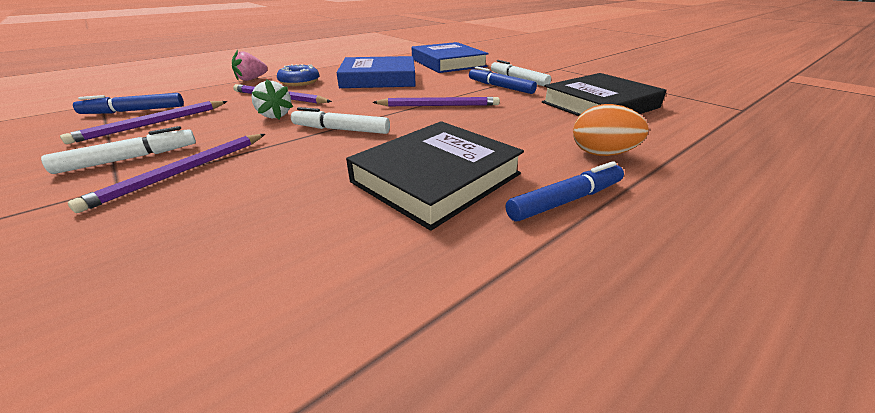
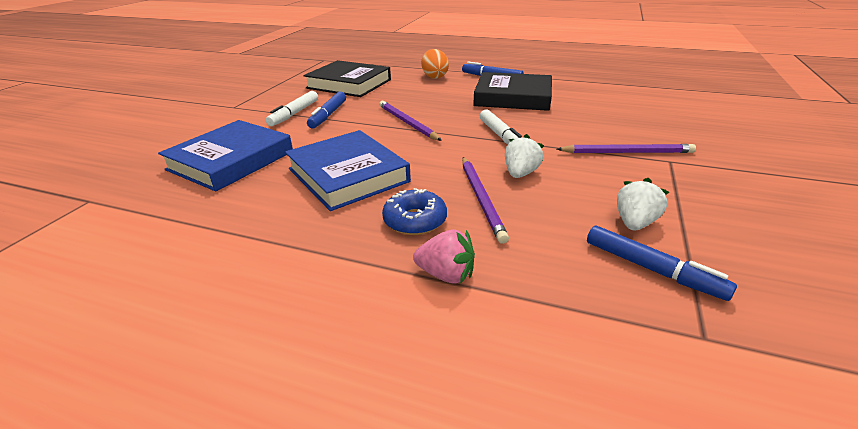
camera: 120 degrees left, 0 degrees up
(128, 159) = (662, 181): white marker -> none
(152, 124) = (634, 223): purple pencil -> white strawberry

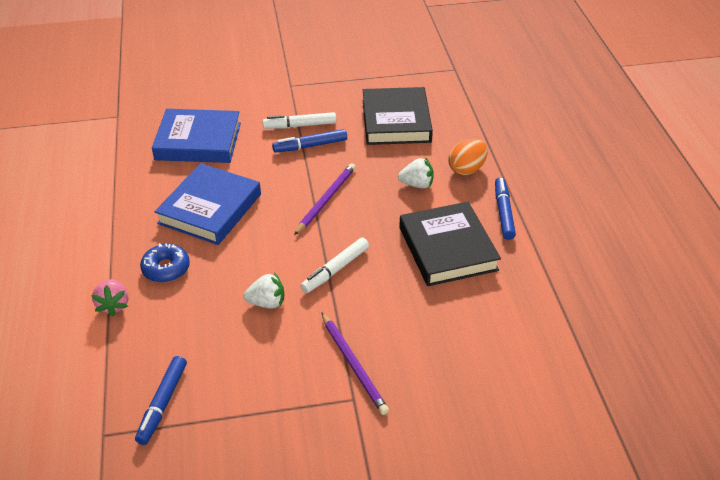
camera: 60 degrees right, 10 degrees up
(481, 199) = (213, 292): purple pencil -> none
(634, 223) = (221, 387): white strawberry -> white strawberry (417, 184)

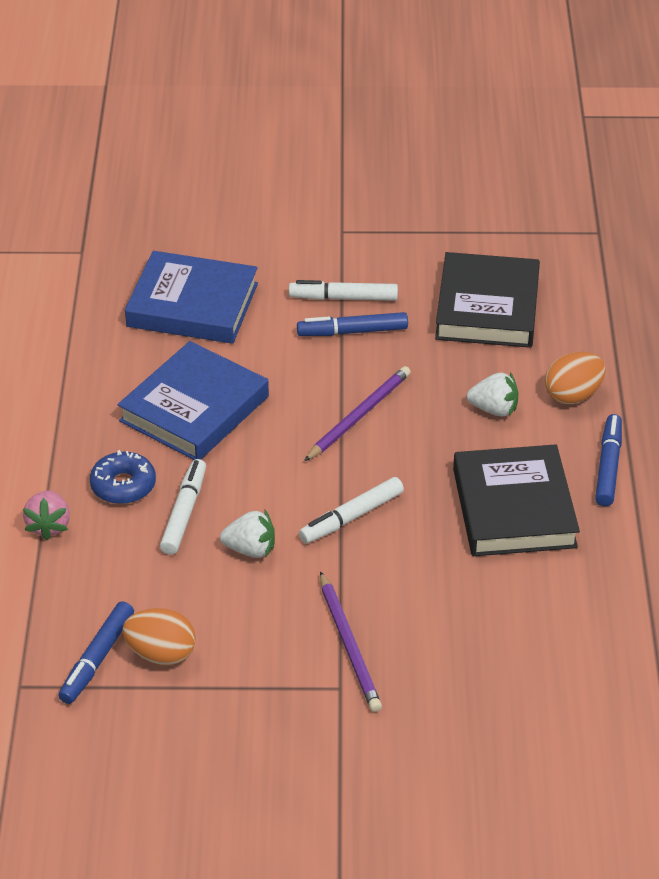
camera: 10 degrees right, 0 degrees up
(212, 392) = (161, 654): none -> orange egg
(213, 283) = (184, 513): none -> white marker

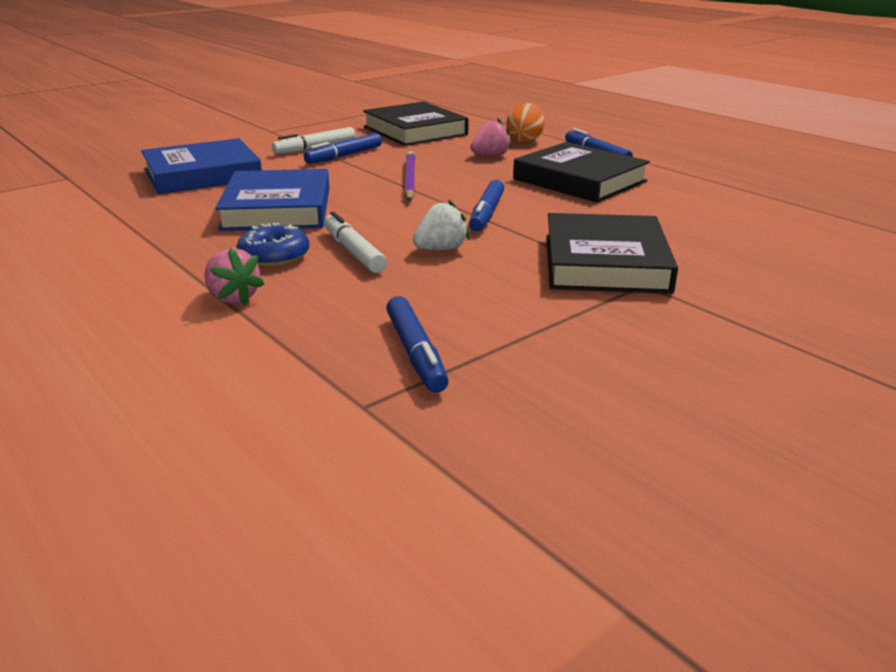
camera: 40 degrees left, 15 degrees down
(161, 654) = (470, 325): orange egg -> none
(349, 645) = (605, 263): purple pencil -> black book
(352, 517) = (487, 213): white marker -> blue marker
(494, 409) = (490, 156): white strawberry -> pink strawberry

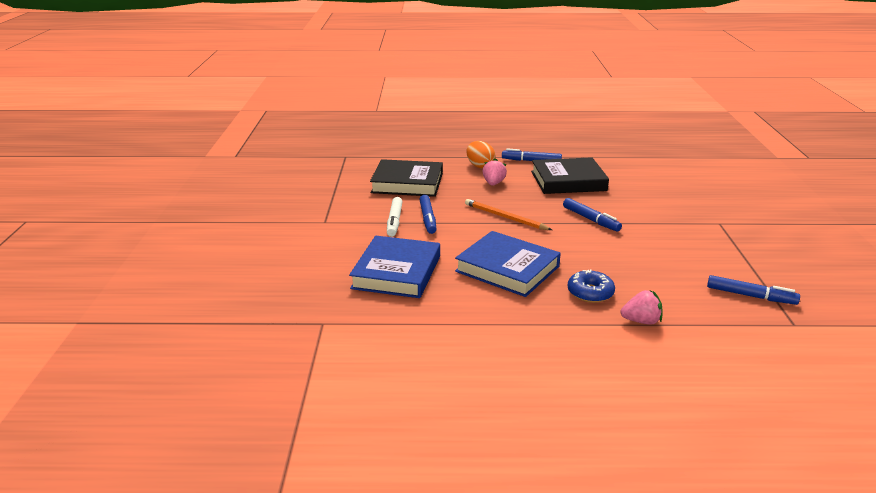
camera: 50 degrees left, 0 degrees up
(353, 252) = (608, 270): white marker -> none
(409, 179) = (505, 217): purple pencil -> orange pencil
(441, 249) = (630, 248): white strawberry -> none
(605, 263) = (688, 220): black book -> none

